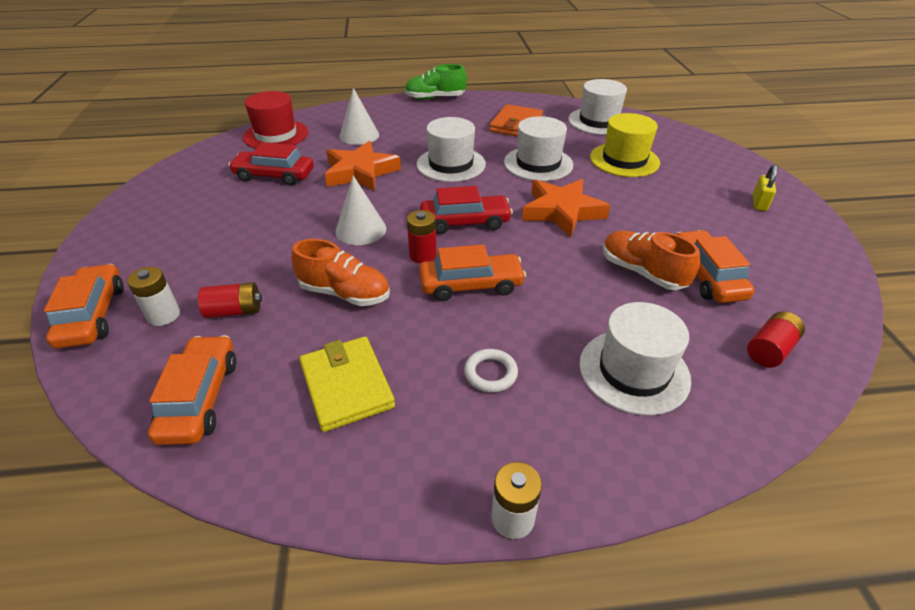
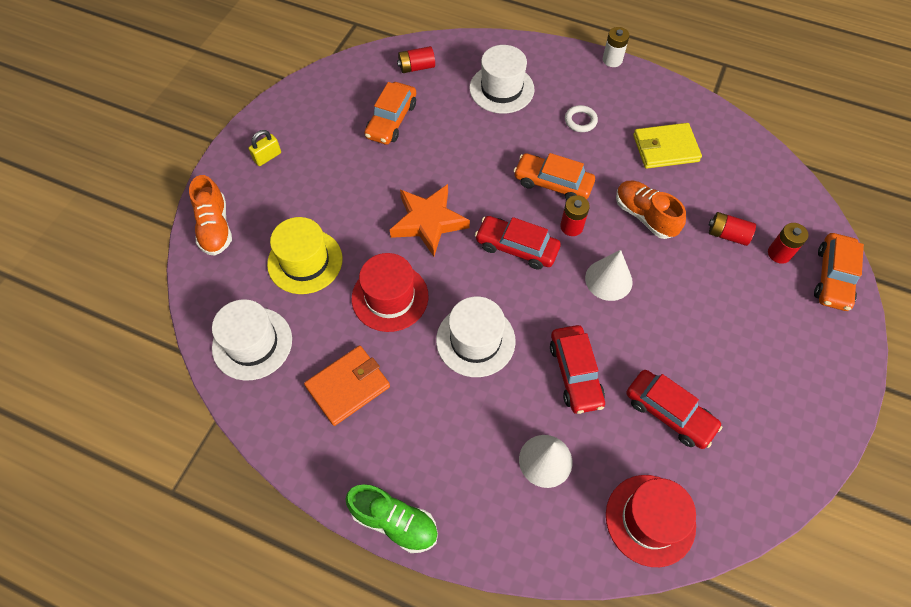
camera: 150 degrees left, 20 degrees up
(164, 315) = (779, 253): white battery -> red battery
(200, 398) = (752, 177): orange car -> none
(346, 386) = (665, 148): yellow wallet -> yellow wallet turned 75 degrees clockwise
(360, 172) = (575, 373): orange star -> red car
(538, 163) = (390, 297): white hat -> red hat
(642, 272) = (429, 141): orange shoe -> orange shoe (215, 227)

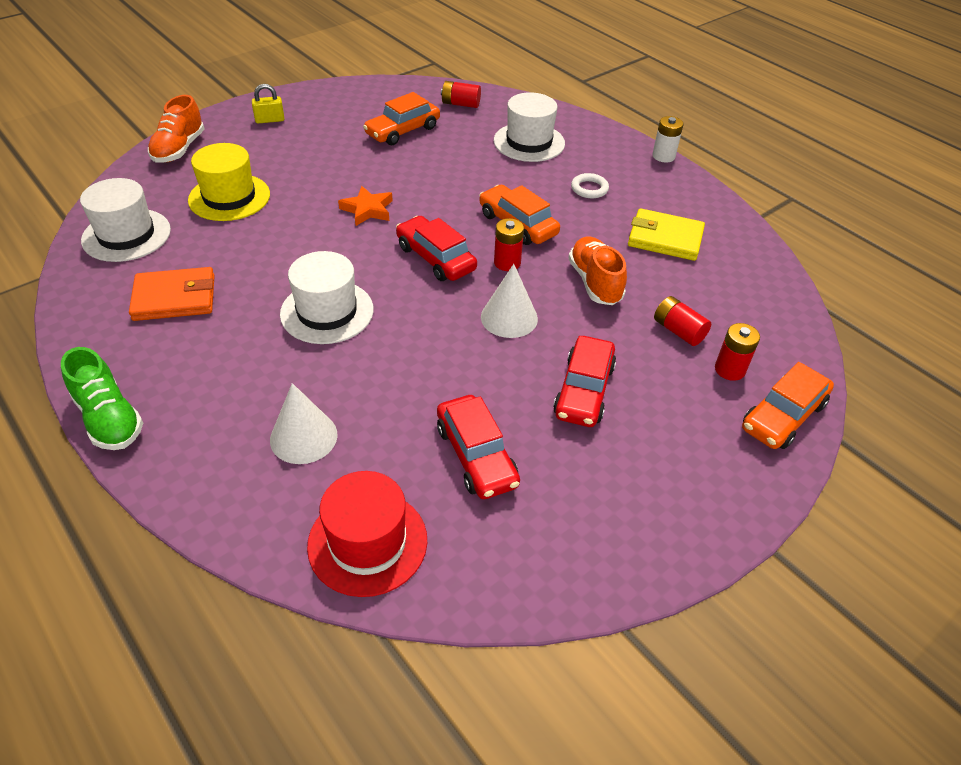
camera: 25 degrees right, 15 degrees down
(390, 297) = (278, 249): red hat -> none
(428, 222) = (367, 210): orange star -> orange star, size x0.62
(575, 373) = (403, 378): red car -> red car (584, 390)

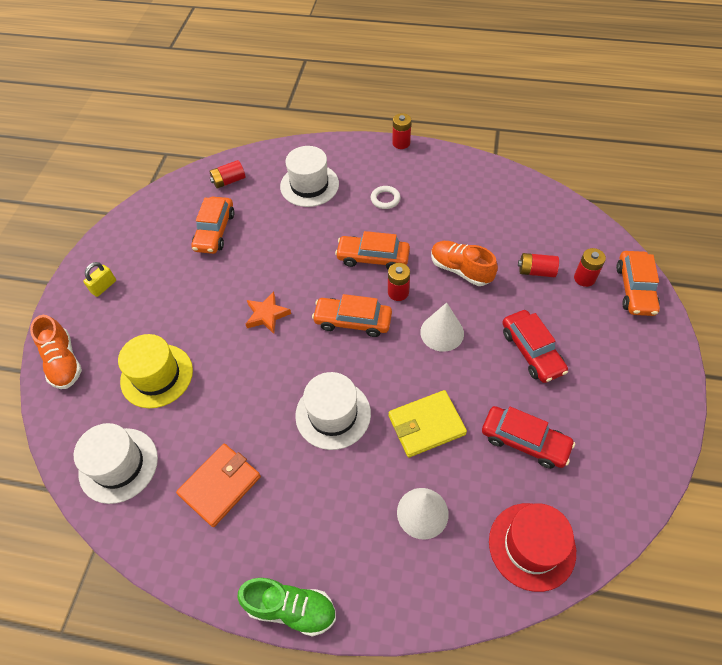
camera: 35 degrees left, 10 degrees up
(435, 258) = (353, 321): red car -> orange car
(663, 156) = (401, 143): white battery -> red battery
(665, 238) = (464, 208): yellow wallet -> yellow wallet (426, 425)

